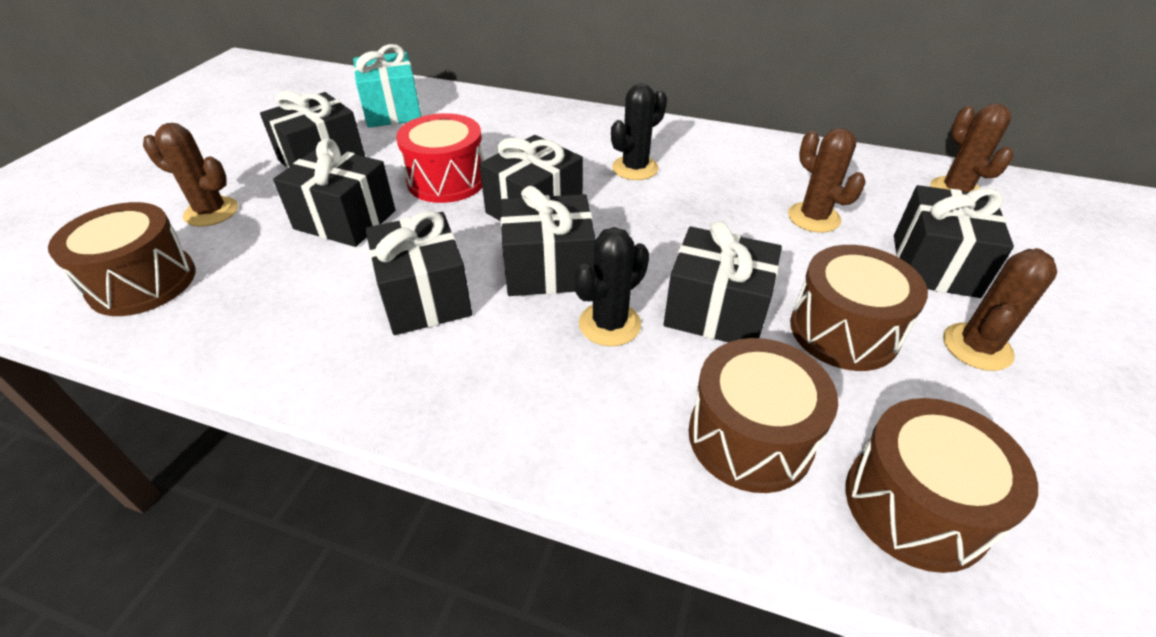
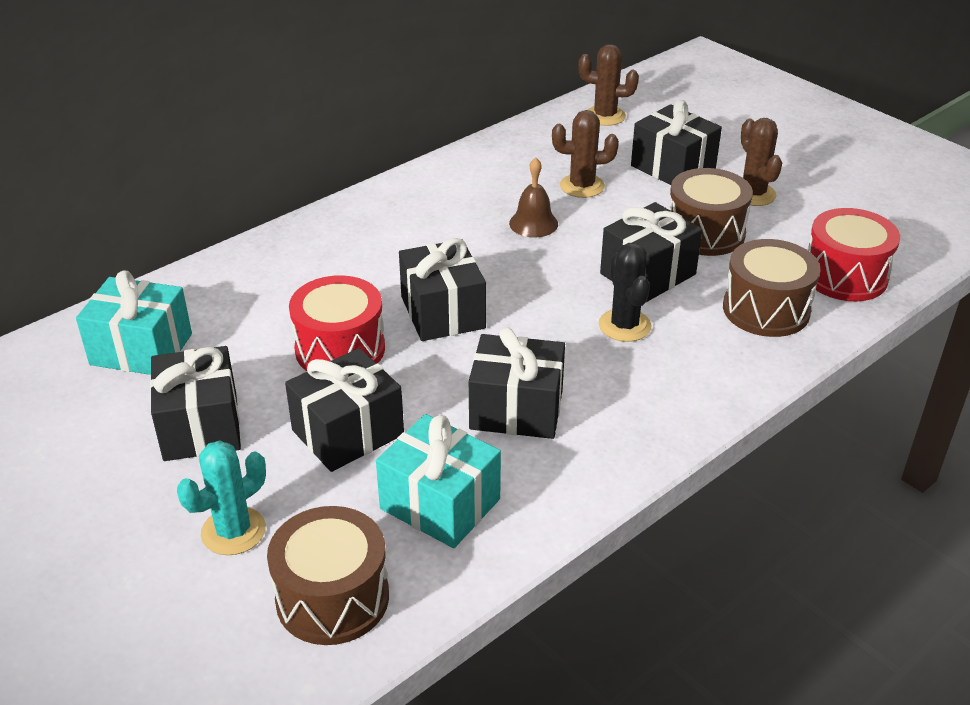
camera: 60 degrees left, 5 degrees down
(211, 212) = (233, 531): brown cactus -> turquoise cactus
(273, 297) = (440, 504): none -> turquoise gift
(548, 269) = (536, 332): black gift -> none
(635, 168) = (432, 236): black cactus -> none
(716, 211) = (533, 223): none -> brown bell
(915, 505) = (845, 276): brown drum -> red drum

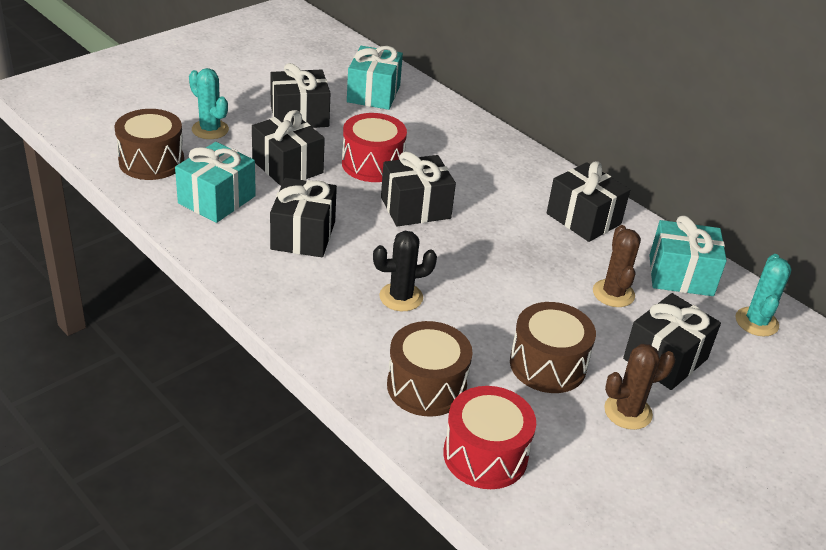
camera: 85 degrees right, 0 degrees up
(533, 223) = (544, 260): brown bell -> none
(543, 146) = (681, 275): none -> turquoise gift
(605, 116) = (756, 322): brown cactus -> turquoise cactus
(648, 274) = (475, 319): black gift -> black gift (583, 219)

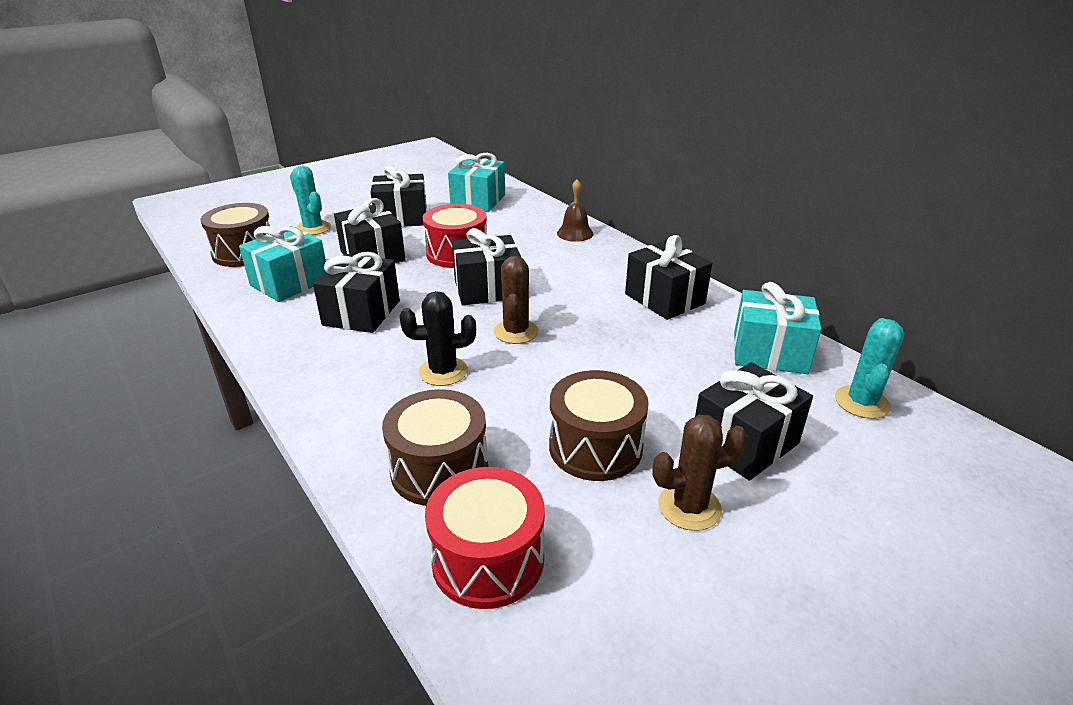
camera: 10 degrees right, 5 degrees down
(484, 139) = (575, 233): none -> brown bell
(613, 293) = (688, 370): brown cactus -> brown cactus (516, 332)

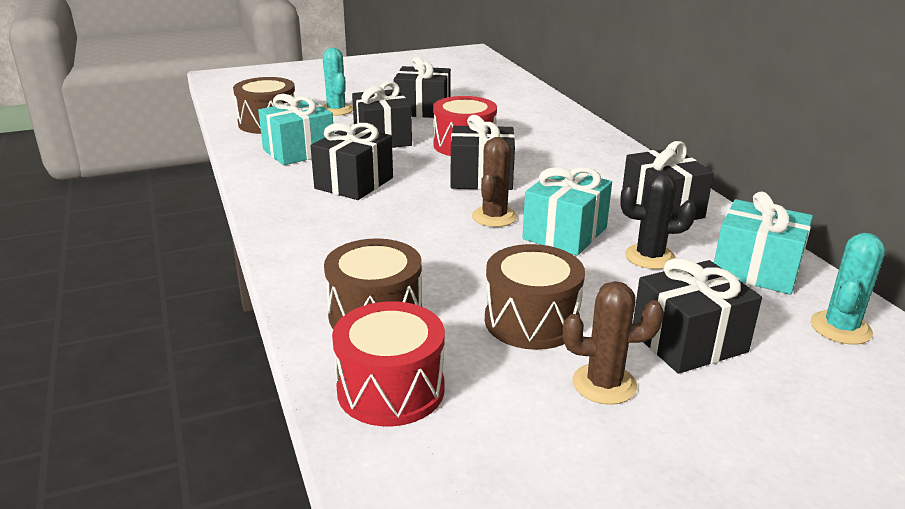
camera: 15 degrees right, 5 degrees down
(443, 371) = (410, 239): black cactus -> black cactus (650, 257)
(478, 201) = (504, 103): turquoise gift -> turquoise gift (565, 233)
(575, 233) = (592, 141): brown bell -> none

